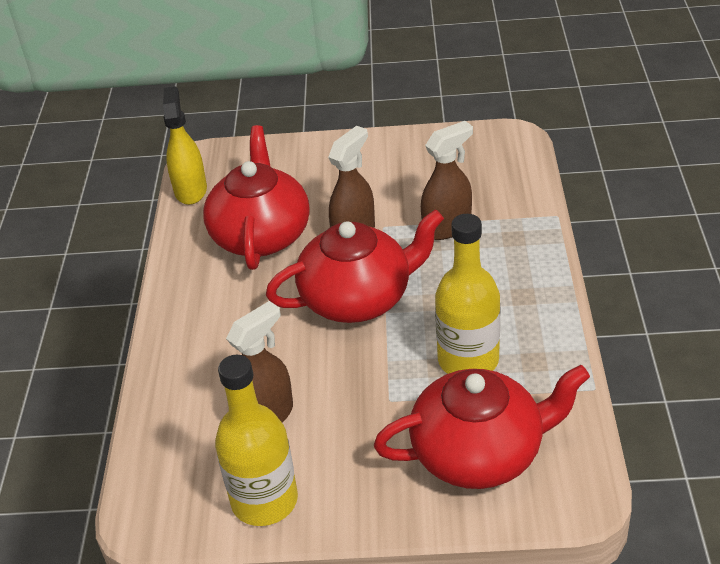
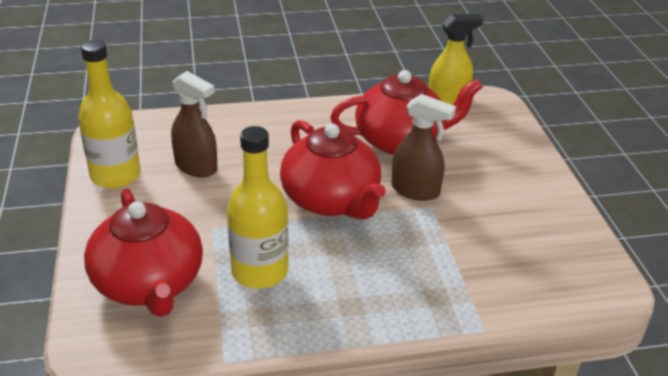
camera: 75 degrees right, 5 degrees down
(447, 227) = (441, 248): brown spray bottle -> none

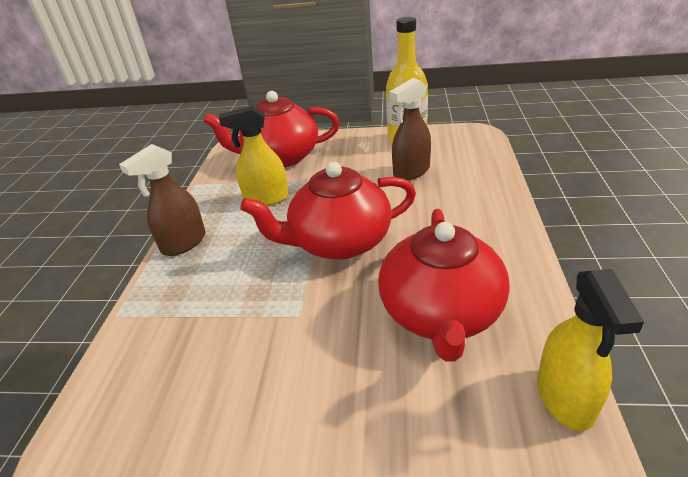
camera: 110 degrees right, 0 degrees up
(259, 271) = (266, 199): yellow bottle -> yellow spray bottle
(415, 190) = (333, 307): brown spray bottle -> brown spray bottle (183, 243)

